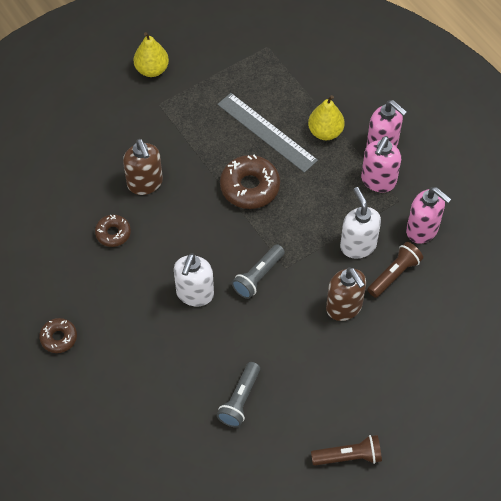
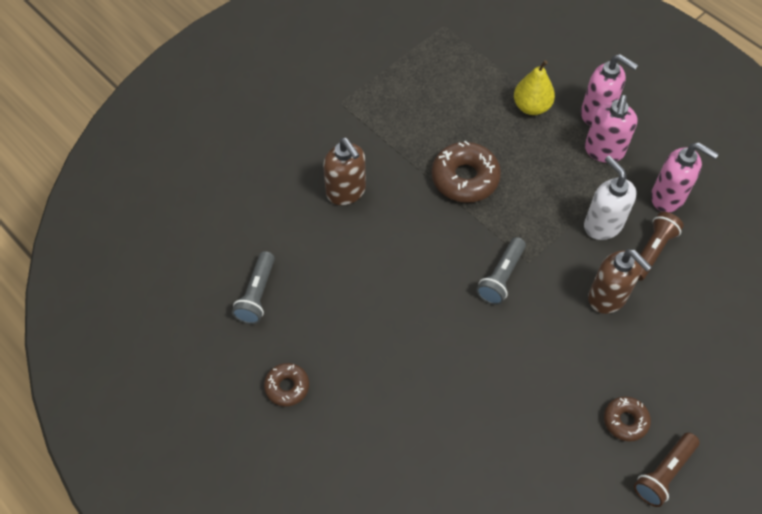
camera: 10 degrees left, 0 degrees up
(113, 233) = (323, 253): brown donut -> brown donut (625, 421)
(152, 69) = (324, 67): yellow pear -> none
(194, 294) = (434, 309): white soap dispenser -> none
(240, 400) = (519, 426): grey flashlight -> grey flashlight (257, 294)
(266, 132) = (467, 116): grey ruler -> none
(348, 456) = (664, 473): brown flashlight -> brown flashlight turned 150 degrees clockwise

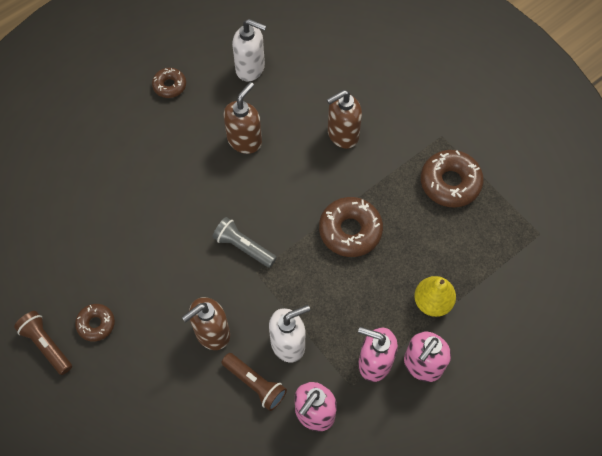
camera: 95 degrees right, 5 degrees up
(257, 294) = (250, 68): grey flashlight -> white soap dispenser
(362, 290) = (245, 140): none -> brown soap dispenser
(396, 94) = (450, 183): none -> brown donut

